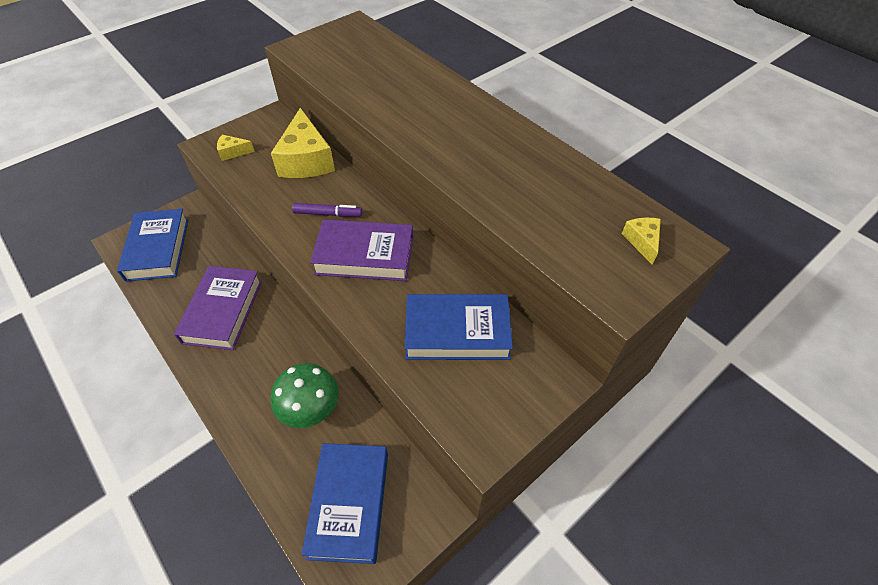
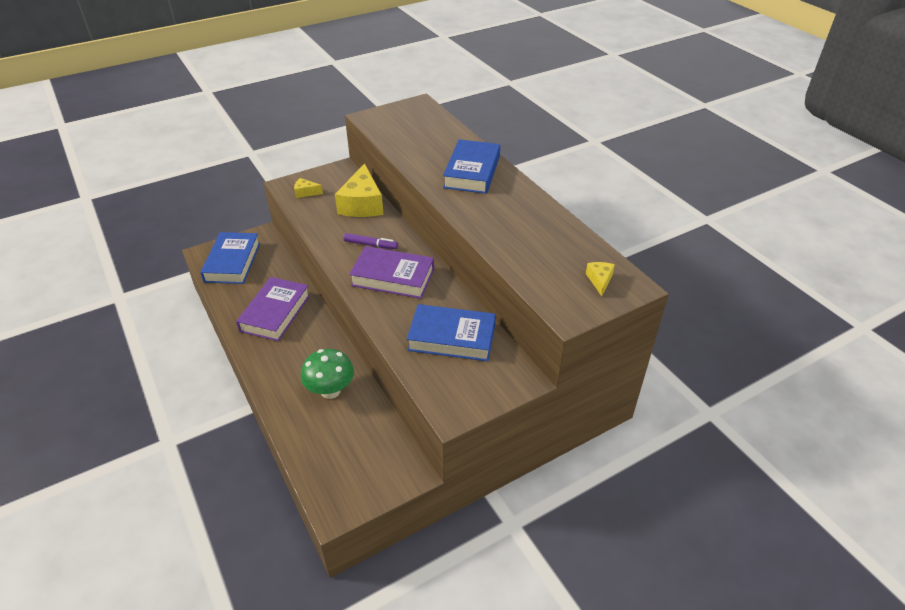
camera: 10 degrees right, 10 degrees down
(349, 504) = (346, 457): blue book -> blue book (472, 172)

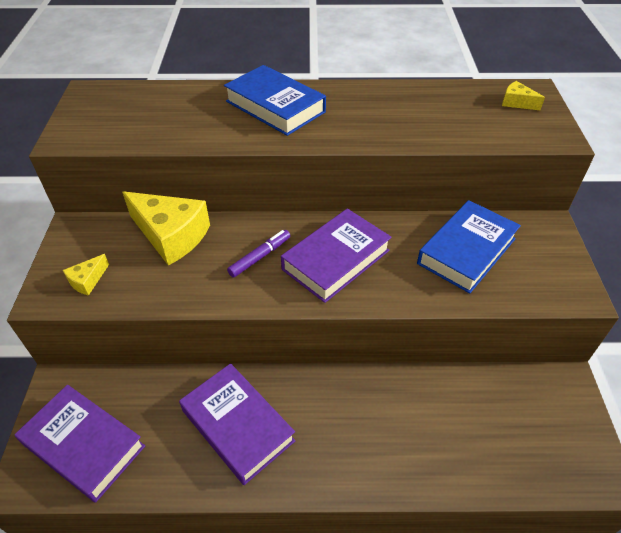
camera: 60 degrees left, 5 degrees up
(232, 262) = (84, 445): blue book -> purple book
(330, 391) = (416, 413): green mushroom -> none

